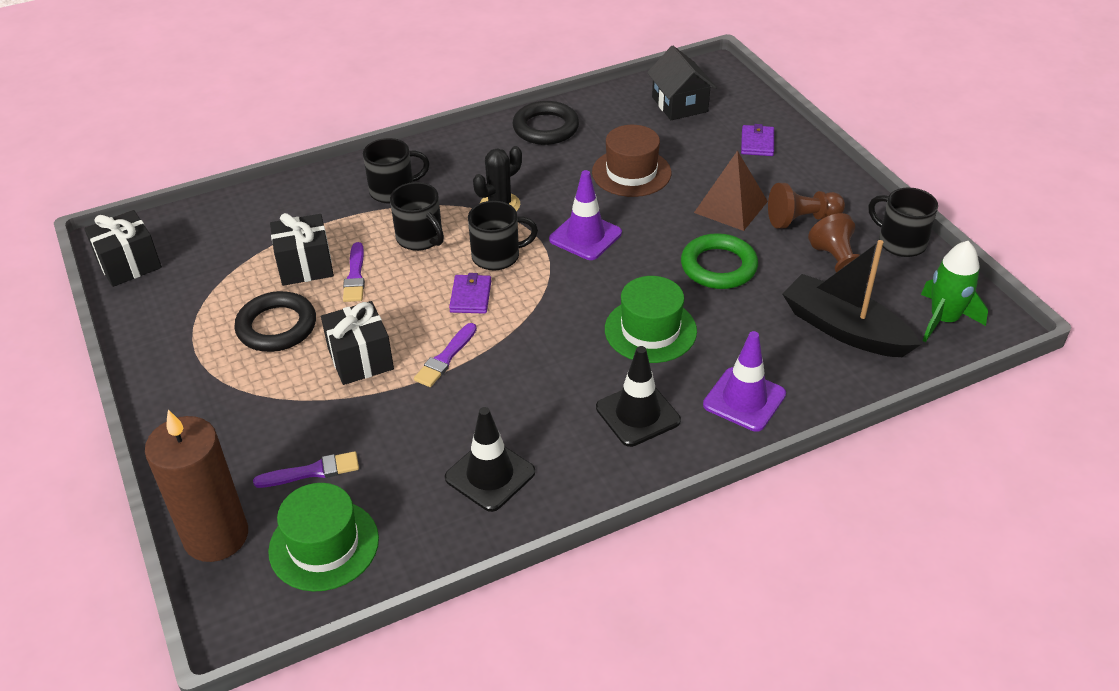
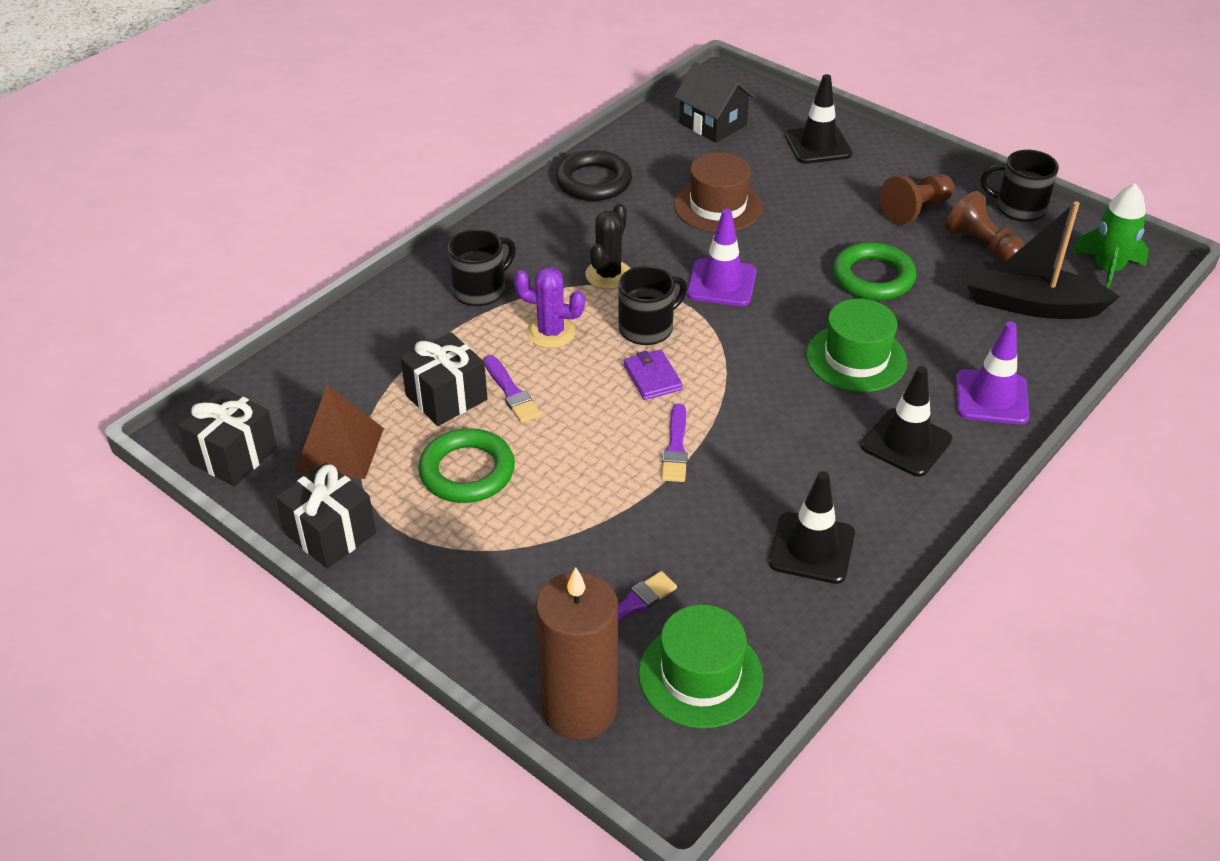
camera: 25 degrees left, 0 degrees up
(277, 327) = (467, 471): black ring -> green ring
(361, 359) = (587, 476): black gift -> black gift (330, 534)
(420, 238) = (551, 332): black mug -> purple cactus
(731, 207) = (840, 215): brown pyramid -> brown pyramid (340, 449)
(757, 143) = (818, 145): purple wallet -> black traffic cone

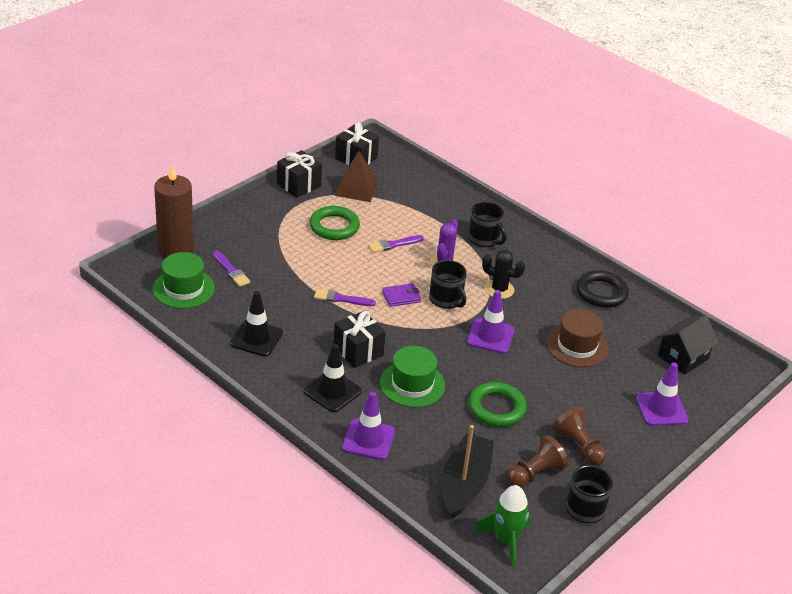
camera: 90 degrees right, 5 degrees down
(446, 397) = (391, 223): black gift -> black gift (358, 351)
(818, 145) = (661, 409): black traffic cone -> purple traffic cone

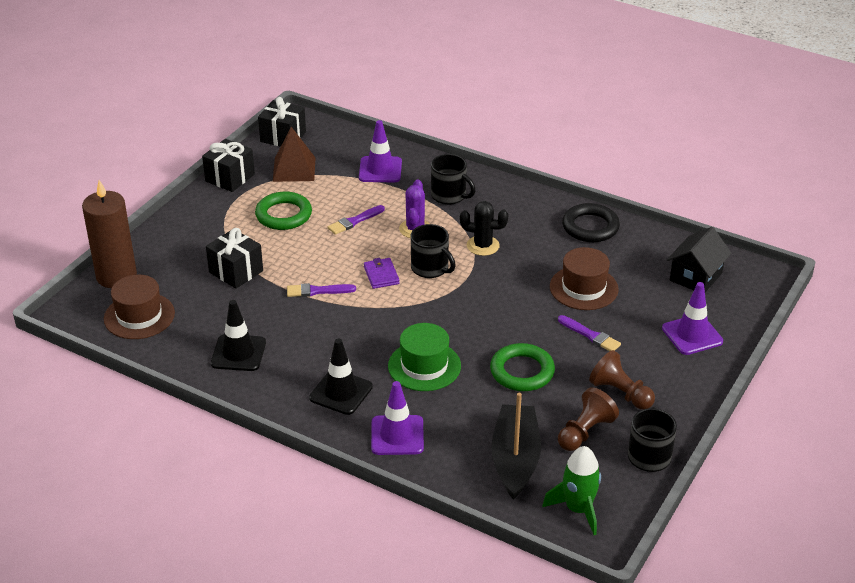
camera: 10 degrees left, 0 degrees up
(183, 288) = (139, 316): green hat -> brown hat
(231, 270) = (186, 285): purple brush -> purple brush (590, 335)
(358, 351) = (354, 343): black gift -> black gift (236, 271)
(401, 297) = (381, 275): purple wallet -> purple wallet turned 75 degrees counterclockwise
(490, 336) = (490, 297): purple traffic cone -> purple traffic cone (380, 170)

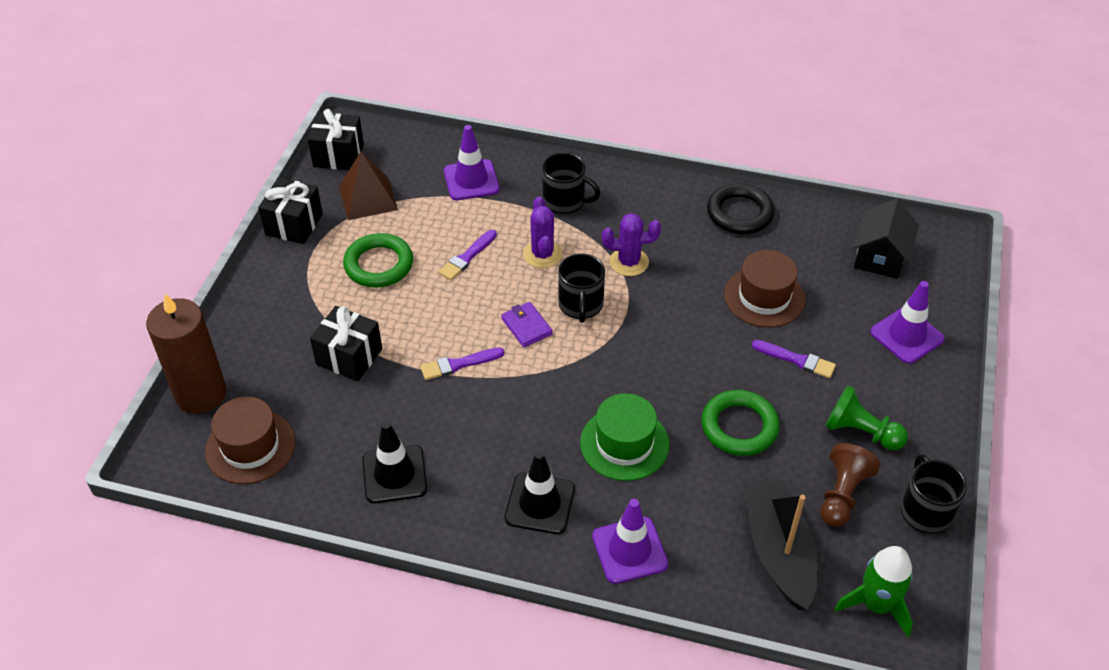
camera: 15 degrees left, 10 degrees up
(430, 268) = (580, 305): black mug -> black mug turned 60 degrees clockwise
(483, 246) = (629, 262): black cactus -> purple cactus
(620, 393) = (860, 432): brown pawn -> green pawn

